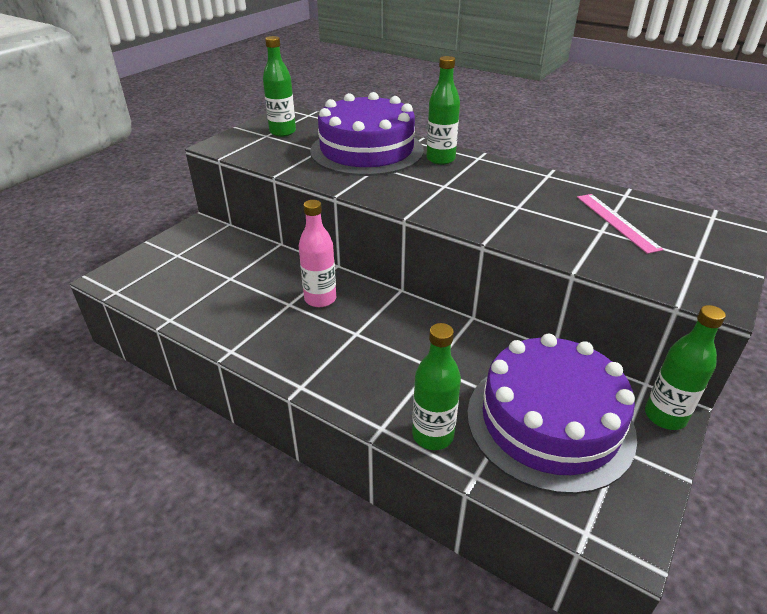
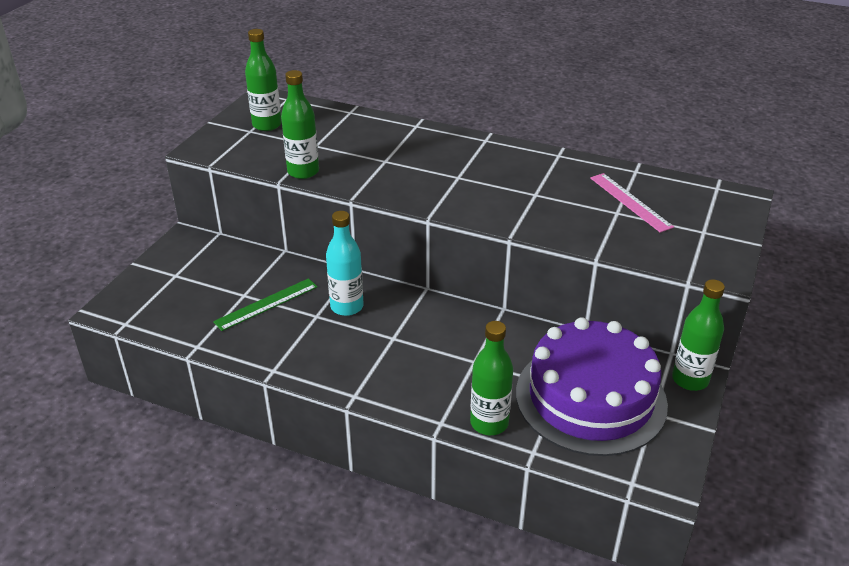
camera: 10 degrees left, 0 degrees up
(247, 288) = (266, 304): none -> green ruler
(320, 299) = (347, 307): pink bottle -> turquoise bottle
(367, 150) = (367, 141): purple cake -> none
(440, 159) = (447, 145): green bottle -> green bottle (303, 172)

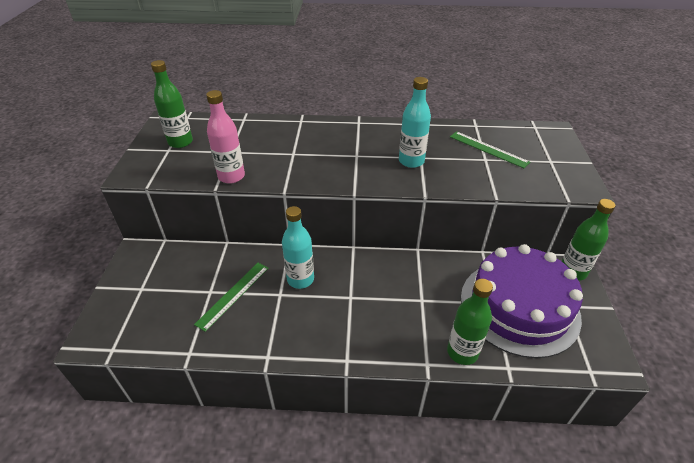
camera: 20 degrees left, 5 degrees up
(303, 172) = (231, 176): green bottle -> pink bottle
(520, 196) = (411, 161): none -> turquoise bottle
(630, 202) = (488, 149): pink ruler -> green ruler

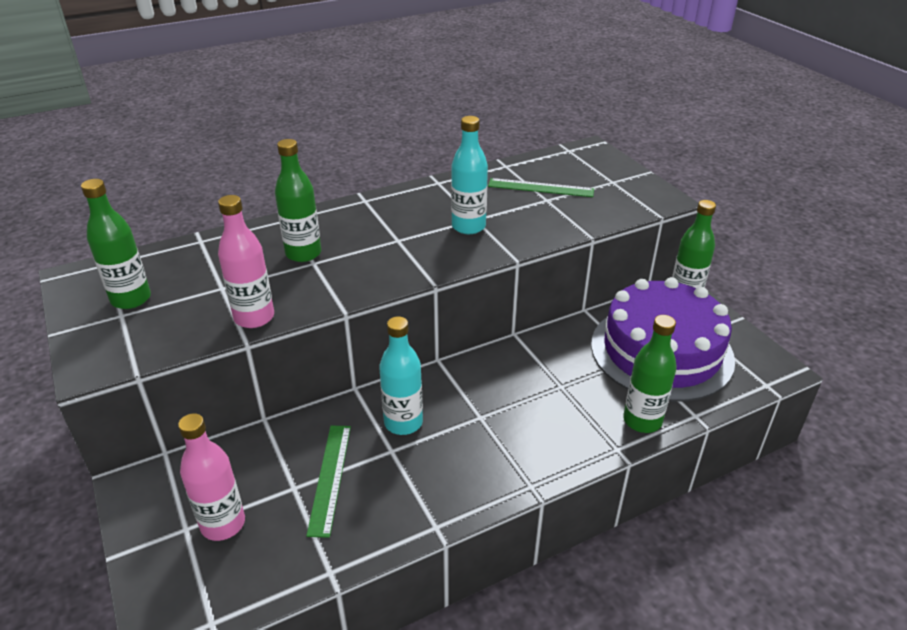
camera: 30 degrees left, 5 degrees down
(160, 295) = (223, 524): none -> pink bottle
(292, 145) = (303, 253): none -> green bottle

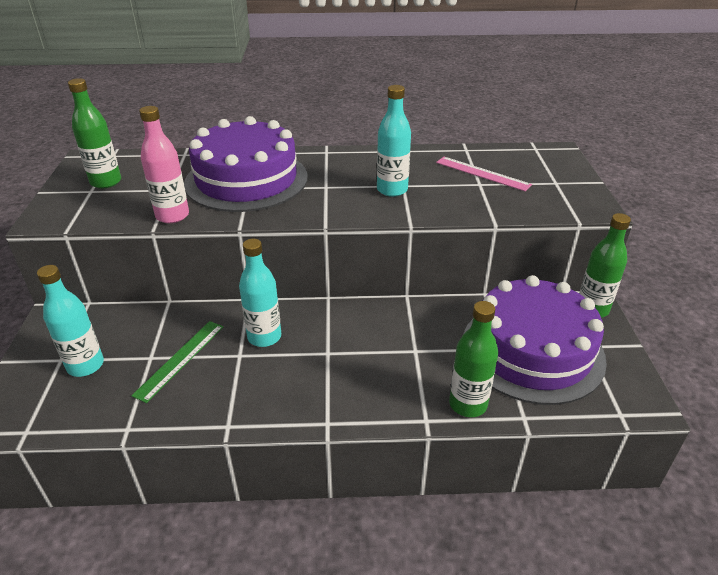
camera: 25 degrees right, 0 degrees up
(223, 524) = (85, 365): pink bottle -> turquoise bottle
(303, 253) = (246, 180): green bottle -> purple cake
(540, 188) = (482, 173): green ruler -> pink ruler

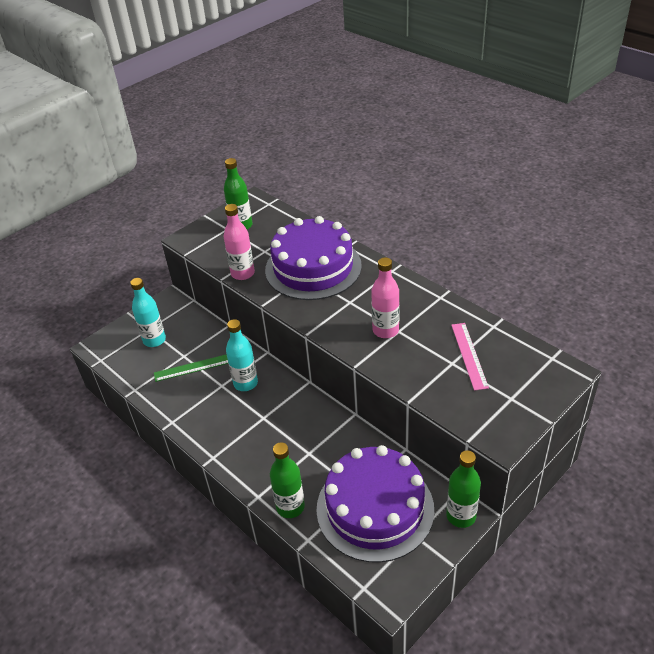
camera: 50 degrees right, 5 degrees up
(392, 190) = (385, 330): turquoise bottle -> pink bottle

